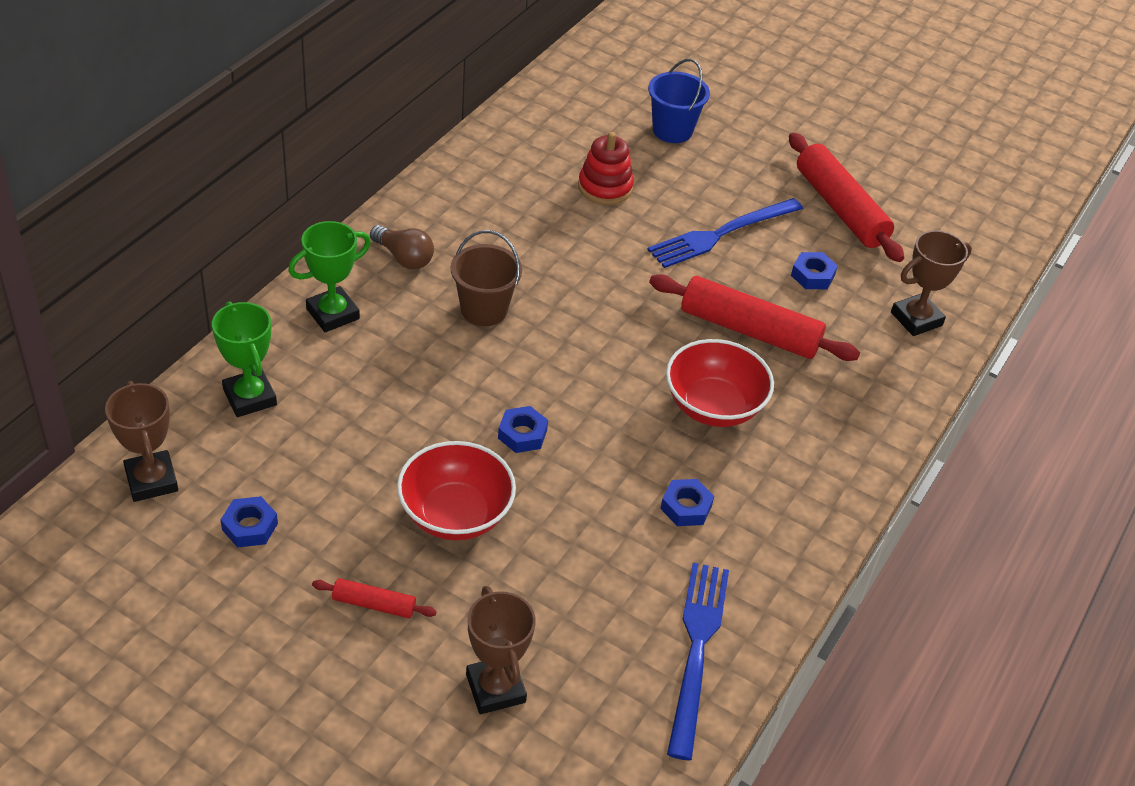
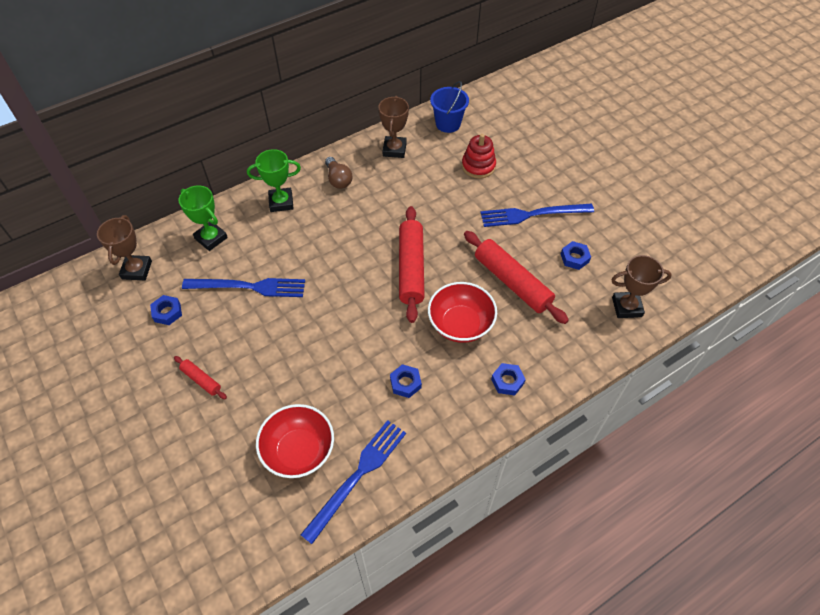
camera: 30 degrees right, 10 degrees up
(250, 397) = (211, 238): green trophy -> green trophy turned 45 degrees counterclockwise
(362, 450) = (249, 287): none -> blue fork
(455, 514) = (274, 342): red bowl -> red bowl (299, 451)
(484, 310) = (363, 223): brown bucket -> none
(495, 688) = (233, 454): brown trophy -> brown trophy (394, 149)
(522, 434) = (339, 306): blue nut -> blue nut (507, 381)
(672, 130) = (541, 140): blue bucket -> blue bucket (448, 124)
(840, 208) = (620, 218): red rolling pin -> red rolling pin (411, 268)

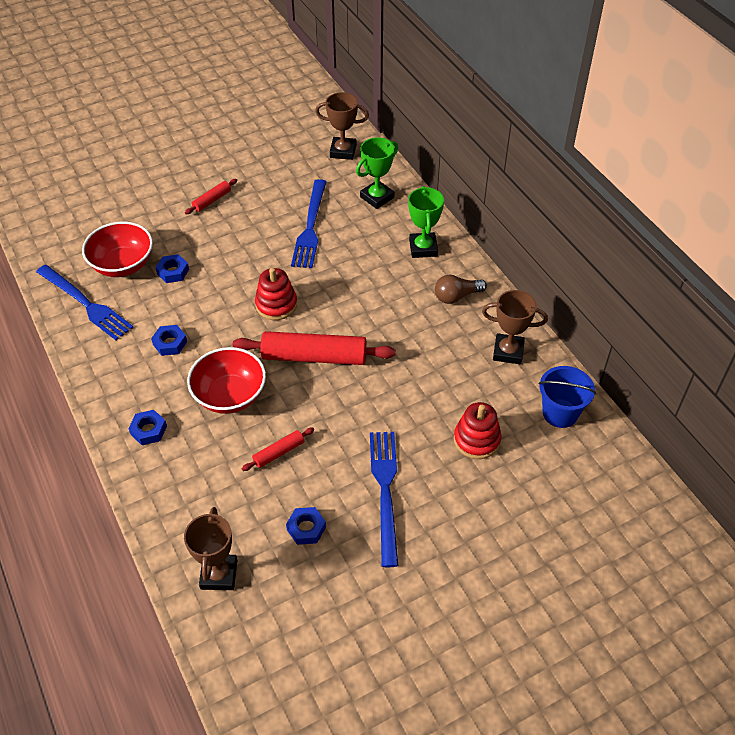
camera: 95 degrees right, 5 degrees down
(167, 312) = (290, 174): blue nut -> blue nut (173, 272)
(352, 303) = (276, 305): none -> red stacking toy
(512, 282) = (279, 452): red rolling pin -> red rolling pin, size x0.48

